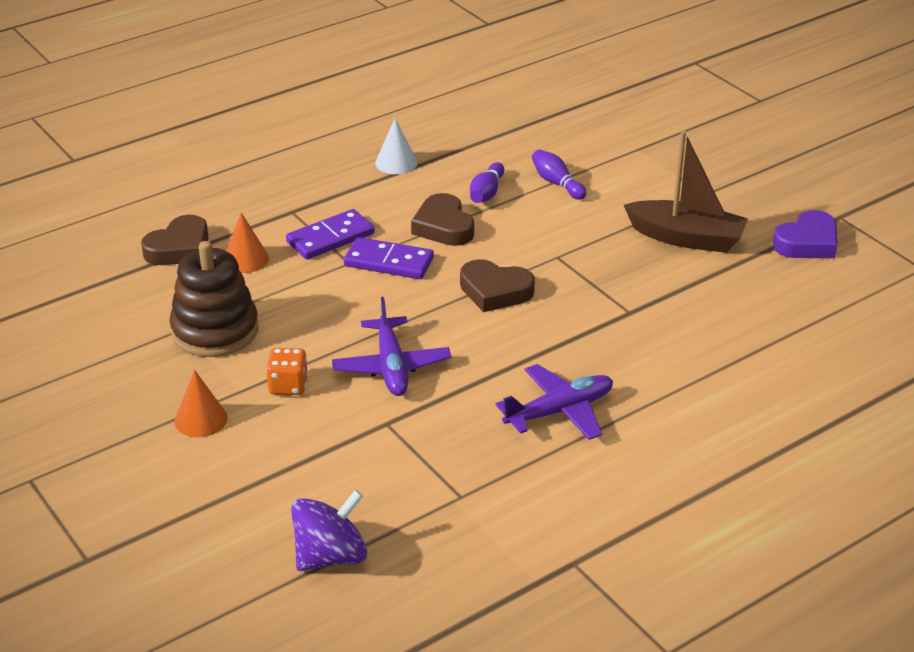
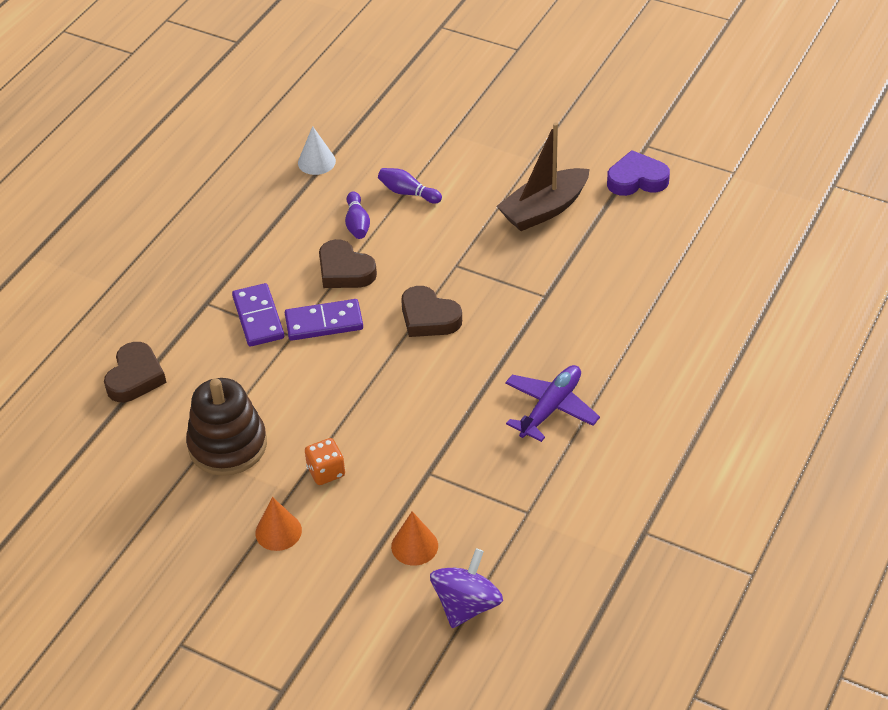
camera: 25 degrees left, 10 degrees up
(245, 259) = (201, 366): orange cone -> orange cone (414, 546)
(330, 238) = (258, 317): purple domino -> purple domino turned 45 degrees counterclockwise
(391, 367) = (396, 421): purple plane -> none
(396, 162) = (260, 220): white cone -> white cone (316, 162)
(495, 291) = (429, 317): brown heart -> brown heart turned 45 degrees clockwise
(686, 238) = (544, 209): brown boat -> brown boat turned 150 degrees clockwise
(807, 242) = (637, 179): purple heart -> purple heart turned 120 degrees counterclockwise

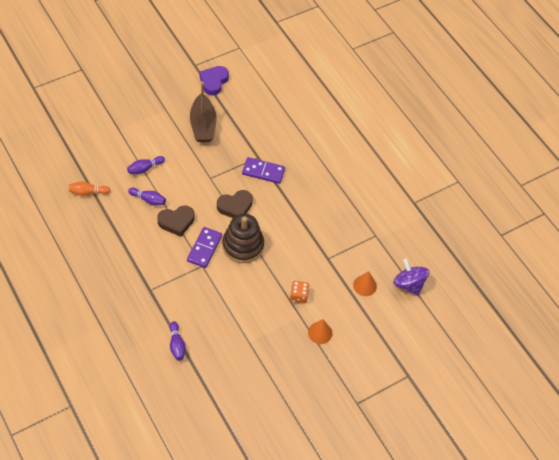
camera: 65 degrees left, 10 degrees up
(135, 377) = (177, 345): brown heart -> purple bowling pin
(227, 445) = (252, 327): brown stacking toy -> brown stacking toy (243, 245)
(258, 317) = (179, 273): purple domino -> purple domino (263, 171)
(316, 162) = (88, 192): white cone -> orange bowling pin
(551, 408) = (325, 194): purple plane -> none

